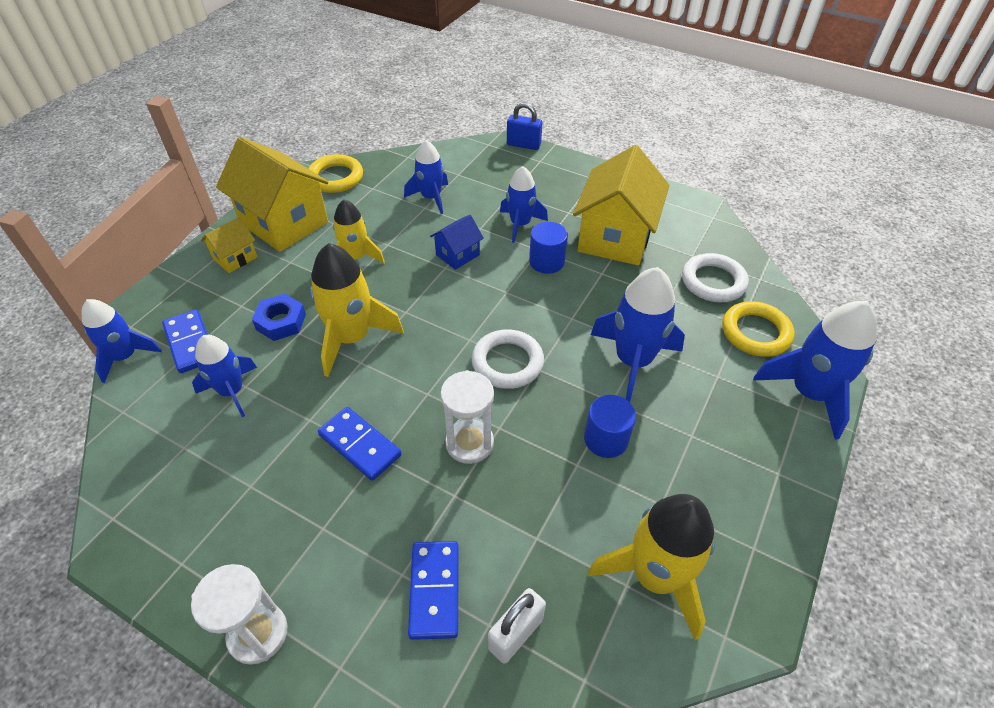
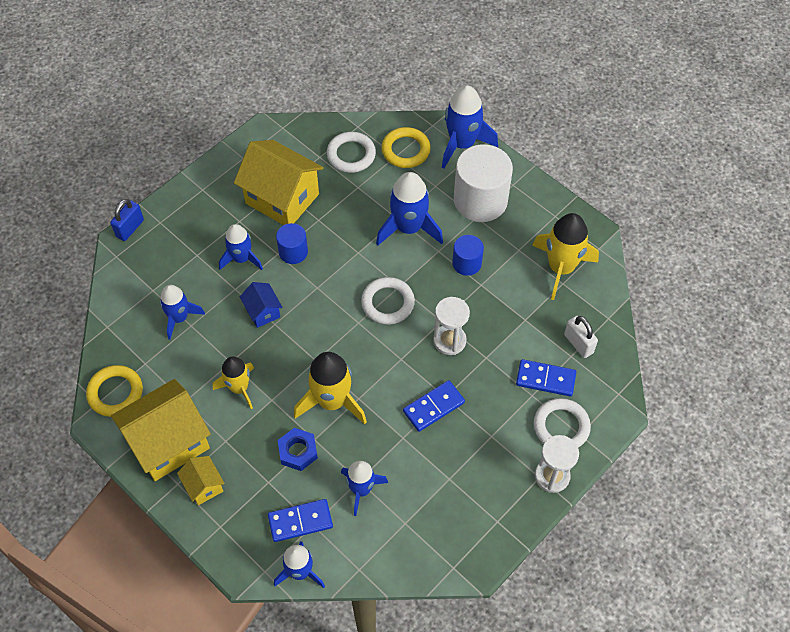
camera: 75 degrees left, 10 degrees up
(350, 632) = (561, 426): none -> white ring
(724, 435) = (480, 200): none -> white cylinder

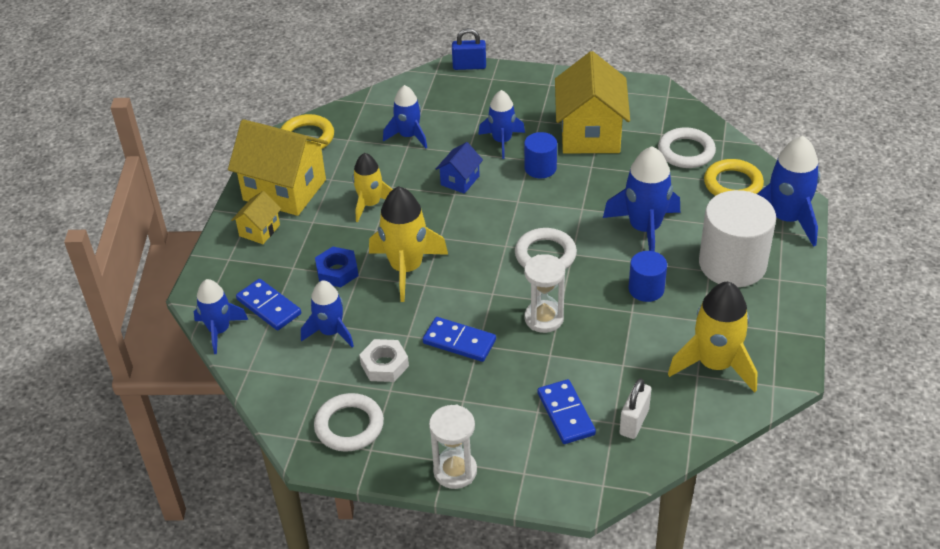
camera: 60 degrees right, 15 degrees down
(422, 469) = (384, 365): none -> white nut
(561, 426) = (520, 452): white ring -> white ring (349, 426)

